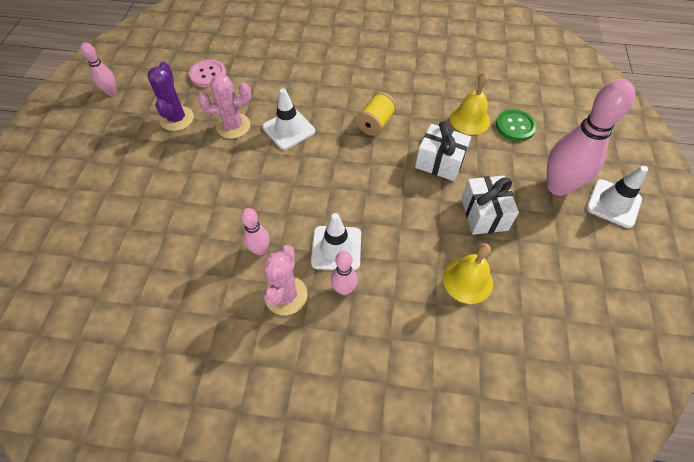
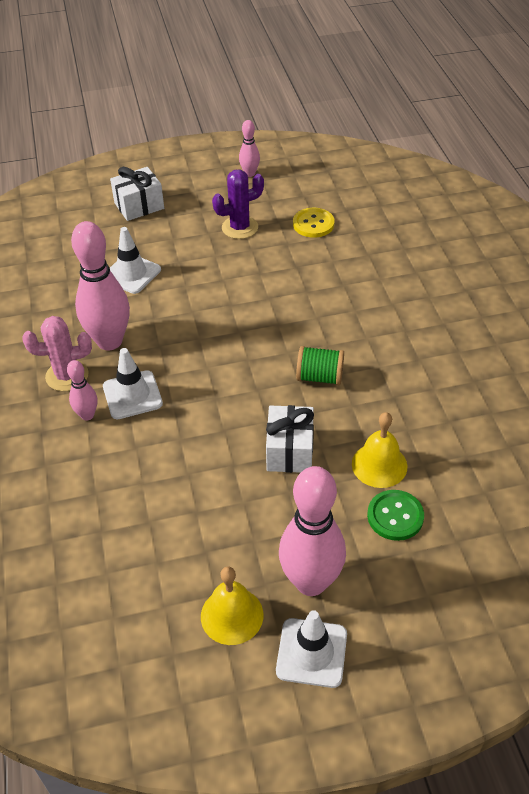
camera: 70 degrees right, 10 degrees down
(208, 75) = (313, 224): pink button -> yellow button
(233, 126) = (252, 268): pink cactus -> none
(260, 250) = (109, 341): pink bowling pin -> pink bowling pin, size x2.03
(288, 129) = (270, 310): white traffic cone -> white traffic cone (131, 274)
(375, 123) = (319, 377): yellow spool -> green spool
(467, 280) = (132, 514): yellow bell -> yellow bell (232, 615)
(484, 214) = (230, 511): white gift -> white gift (139, 206)

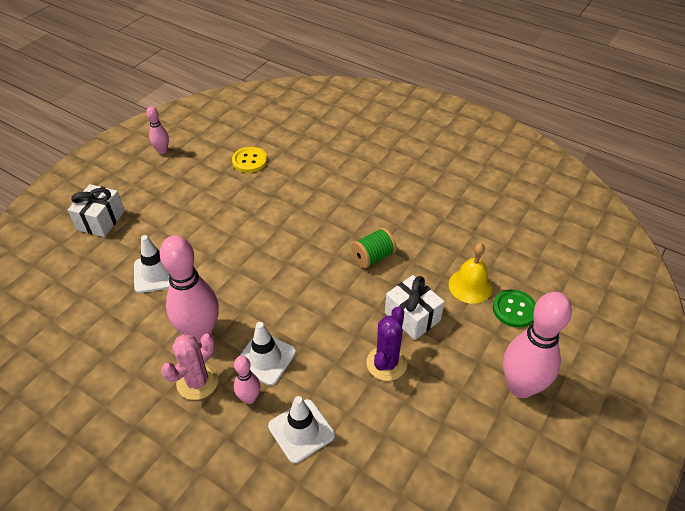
camera: 45 degrees left, 0 degrees up
(232, 615) = (506, 448): yellow bell -> none
(240, 227) = (200, 192): purple cactus -> purple cactus (386, 363)
(311, 652) = (572, 428): white traffic cone -> white traffic cone (301, 431)

